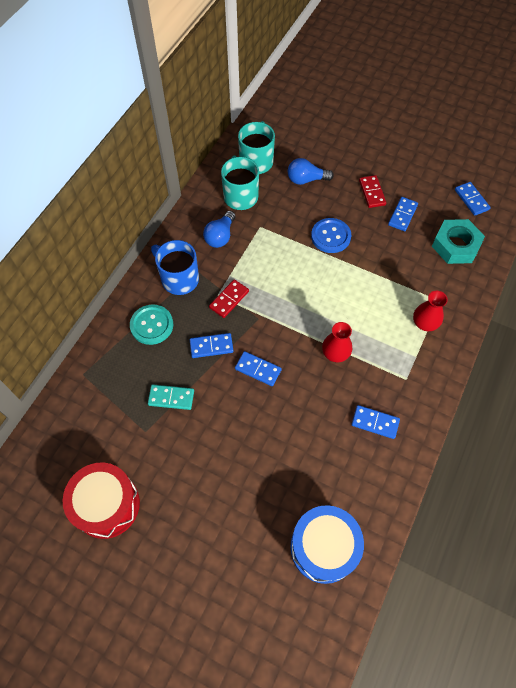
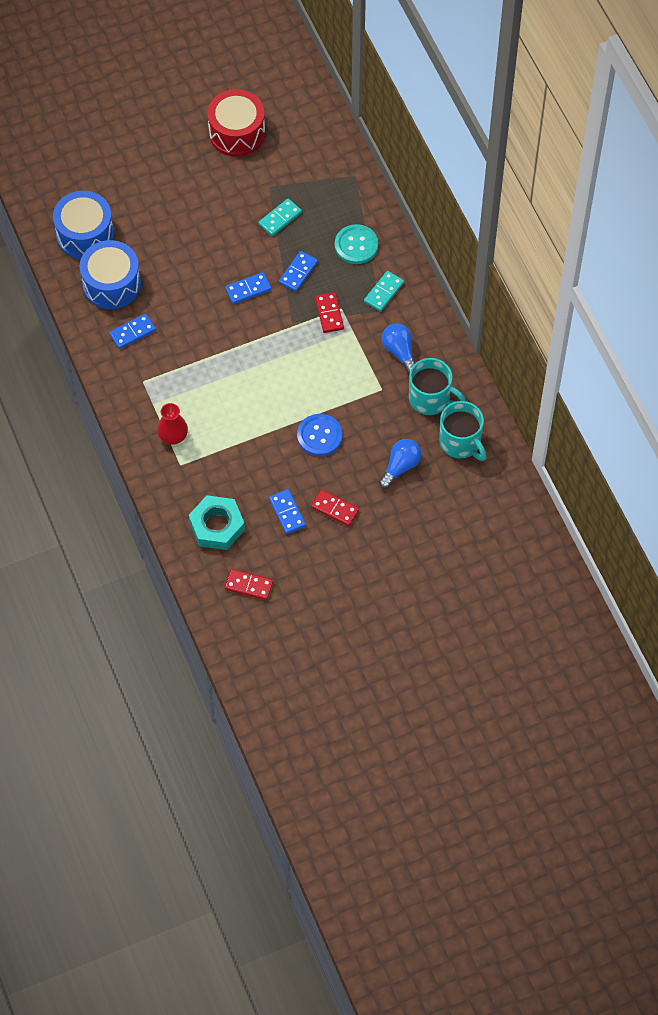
camera: 130 degrees right, 0 degrees up
(179, 279) = (383, 292): blue mug -> turquoise domino
(335, 353) = (210, 351): red vase -> none
(349, 478) = (111, 284): none -> blue drum
(471, 200) = (249, 585): blue domino -> red domino

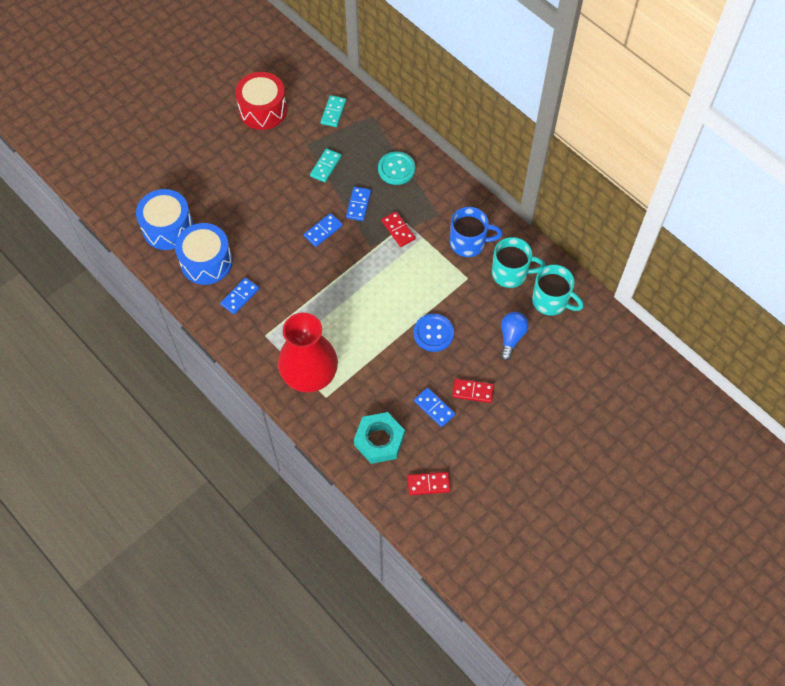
camera: 20 degrees left, 0 degrees up
(173, 435) = (309, 374): red vase -> red vase, size x2.11
(383, 292) = (434, 199): turquoise domino -> turquoise domino (333, 112)
(400, 352) = (469, 243): blue light bulb -> blue mug

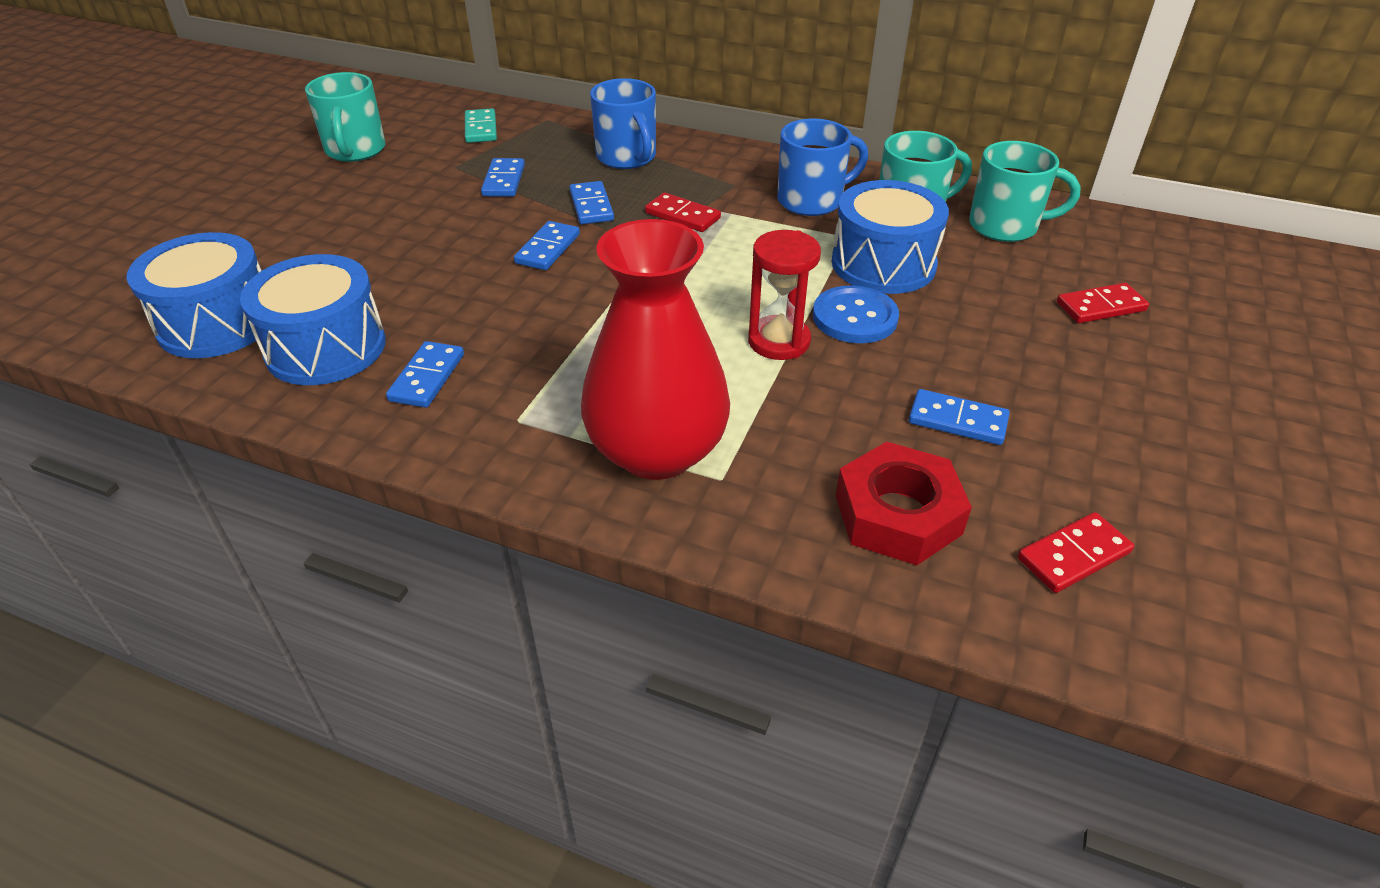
camera: 25 degrees left, 20 degrees down
(263, 110) = (355, 150): red drum -> turquoise mug
(325, 166) = (503, 181): turquoise domino -> blue domino
(379, 440) = (898, 514): turquoise nut -> red nut
(391, 334) = (779, 341): none -> red hourglass
(396, 169) = (627, 157): turquoise button -> blue mug
(471, 304) = (883, 264): none -> blue drum
(473, 391) = (1003, 372): red domino -> red domino (1100, 306)
(511, 337) = (991, 283): blue light bulb -> none

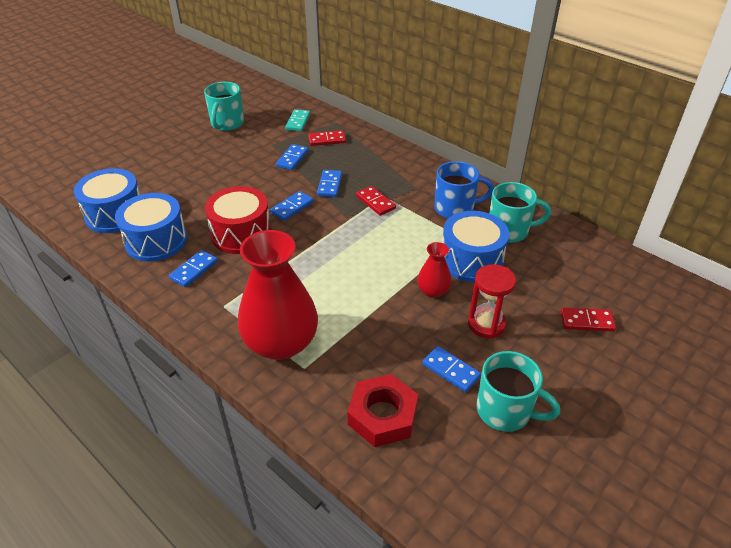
camera: 20 degrees right, 0 degrees up
(481, 304) = (241, 234): none -> red drum
(627, 157) = (366, 157): blue mug -> none
(779, 341) = (381, 295): red hourglass -> red hourglass (486, 324)
(854, 317) = (433, 291): blue button -> red vase
(1005, 226) = (563, 252): turquoise mug -> turquoise mug (505, 411)
(1073, 555) = (463, 469): red domino -> red domino (327, 140)

